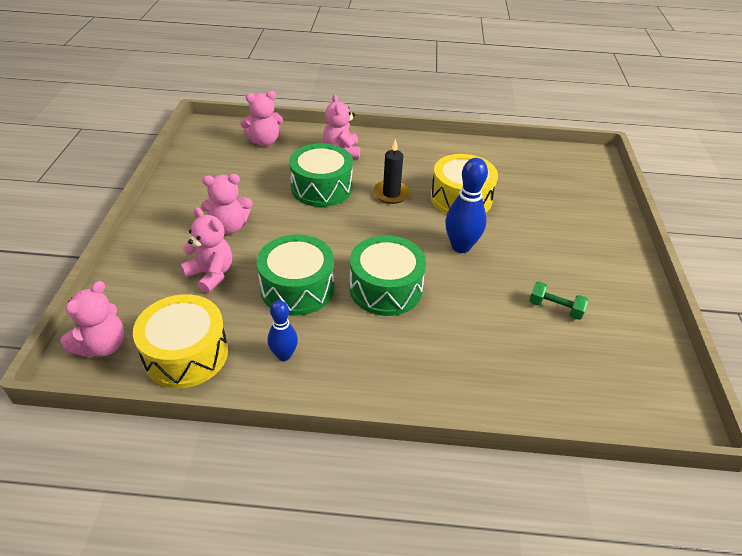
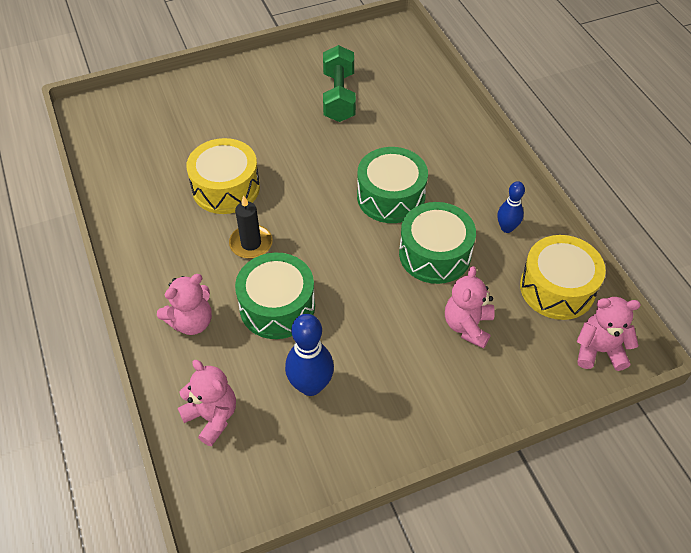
camera: 115 degrees left, 10 degrees up
(229, 227) = (395, 352): pink teddy bear -> none
(461, 246) = (301, 167): blue bowling pin -> blue bowling pin (310, 385)
(555, 308) = (339, 97): green dumbbell -> green dumbbell, size x1.79

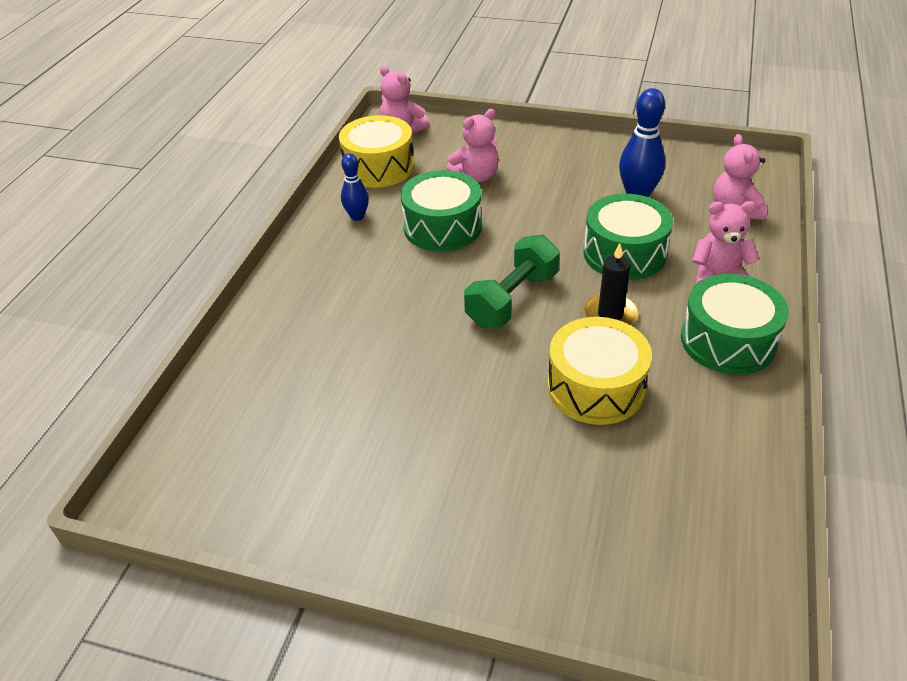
camera: 140 degrees left, 10 degrees down
(339, 97) = (346, 433): green dumbbell -> green dumbbell (512, 299)
(391, 197) = (424, 288): green drum -> green drum (728, 341)

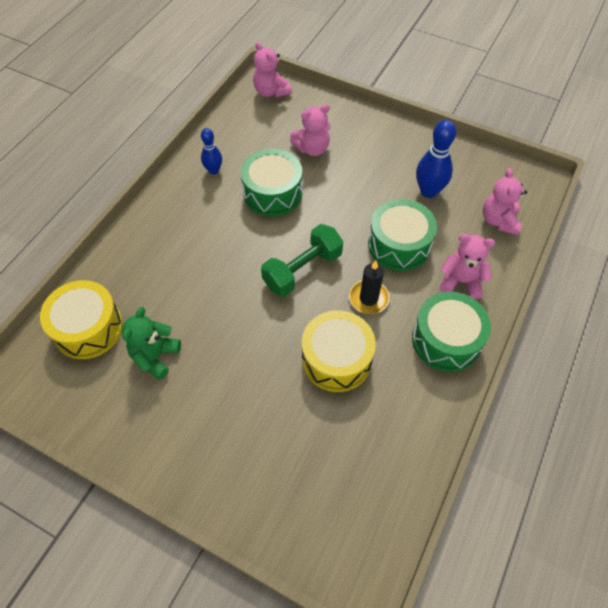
camera: 10 degrees right, 15 degrees up
(346, 430) = (155, 356): none -> green teddy bear
(379, 167) = (242, 126): yellow drum -> yellow drum (88, 328)

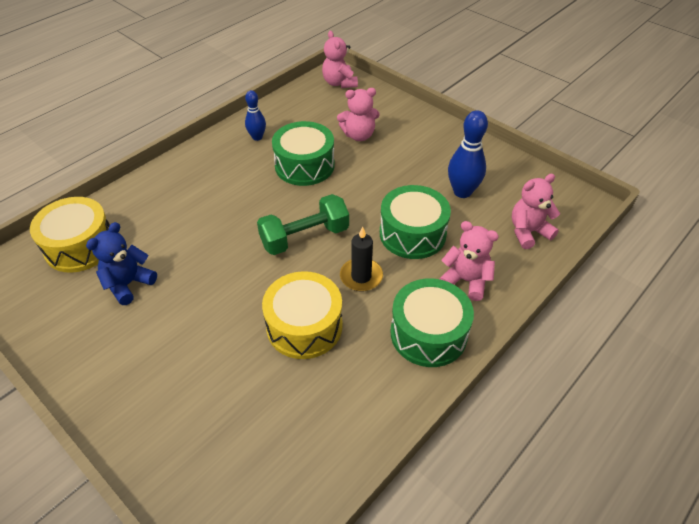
camera: 15 degrees right, 10 degrees down
(155, 356) = (128, 284): green teddy bear -> blue teddy bear
(499, 221) = (528, 232): pink teddy bear -> pink teddy bear turned 45 degrees clockwise

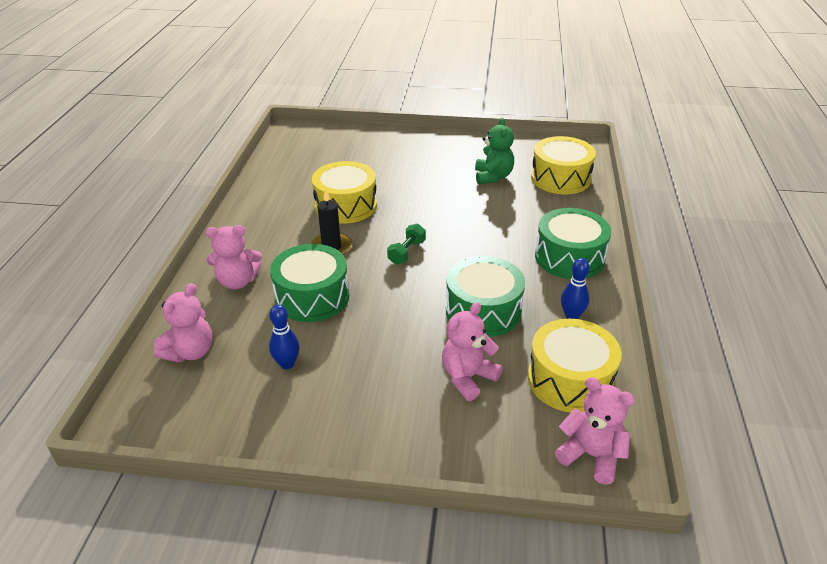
camera: 145 degrees right, 10 degrees down
(128, 284) = (493, 177): blue teddy bear -> green teddy bear
(305, 237) = (407, 252): green dumbbell -> green dumbbell, size x0.56
(306, 110) = (570, 380): none -> yellow drum
(428, 333) = (250, 237): green drum -> green drum (569, 257)
(462, 192) = (287, 364): blue bowling pin -> blue bowling pin, size x0.62

